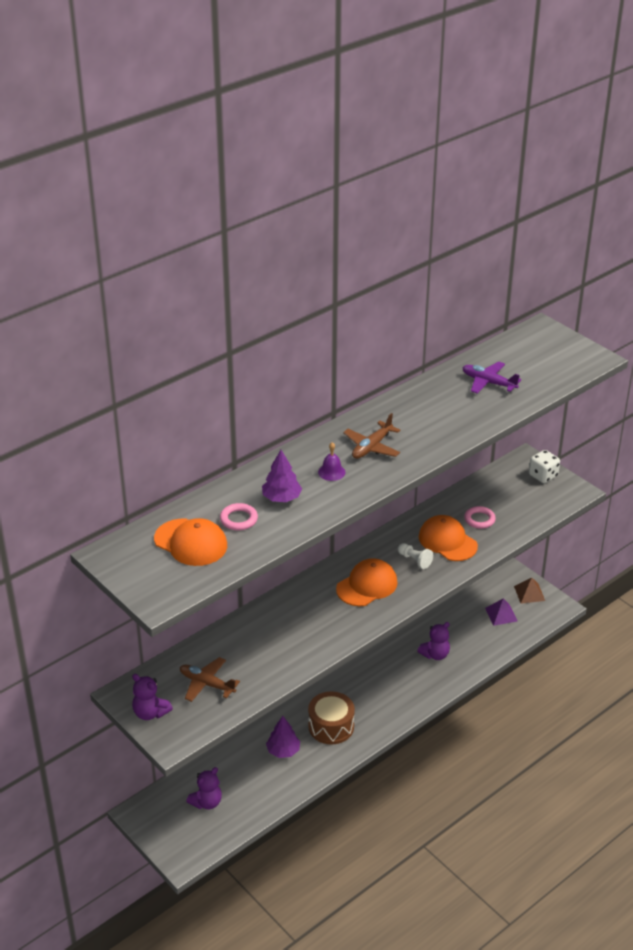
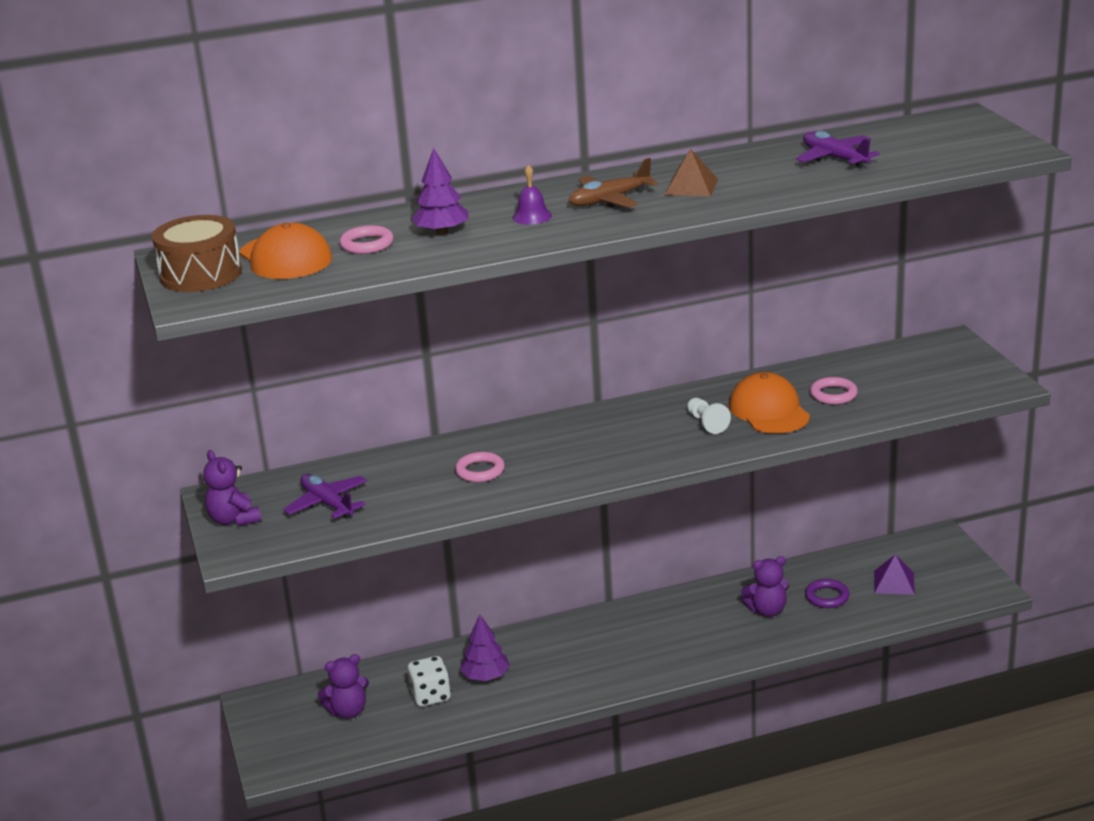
camera: 25 degrees right, 10 degrees down
(206, 684) = (327, 503): brown plane -> purple plane
(292, 632) = (480, 471): none -> pink ring
(331, 726) = (568, 663): brown drum -> brown drum (201, 274)
(367, 585) = (619, 439): orange cap -> none
(466, 635) = (827, 597): none -> purple ring
(529, 593) = (952, 565): brown pyramid -> brown pyramid (691, 186)
(543, 476) = (964, 362): white dice -> white dice (431, 696)

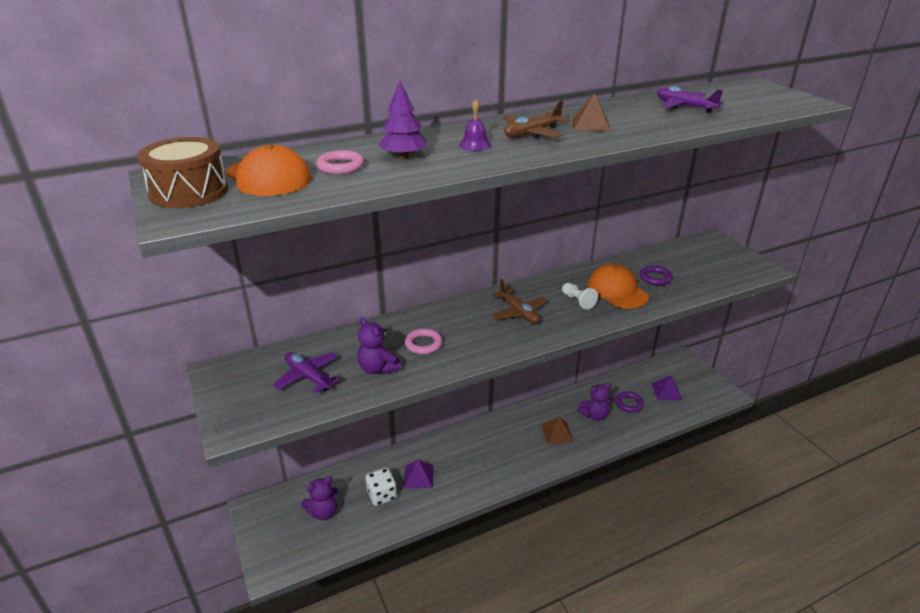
camera: 10 degrees left, 5 degrees up
(234, 520) = (231, 394): purple teddy bear -> purple teddy bear (378, 368)
(485, 676) = (418, 476): purple tree -> purple pyramid
(618, 436) = (518, 312): none -> brown plane
(702, 631) = (557, 433): none -> brown pyramid
(833, 394) = (655, 278): pink ring -> purple ring

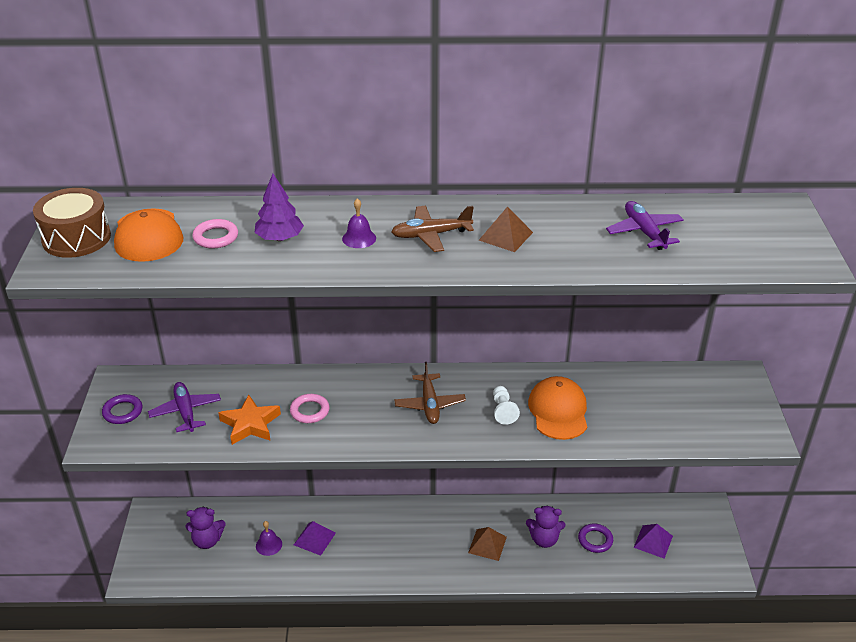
camera: 25 degrees right, 5 degrees up
(378, 368) = (250, 424): purple teddy bear -> orange star
(382, 495) = (269, 545): white dice -> purple bell
(655, 278) = (618, 408): purple ring -> purple ring (123, 412)

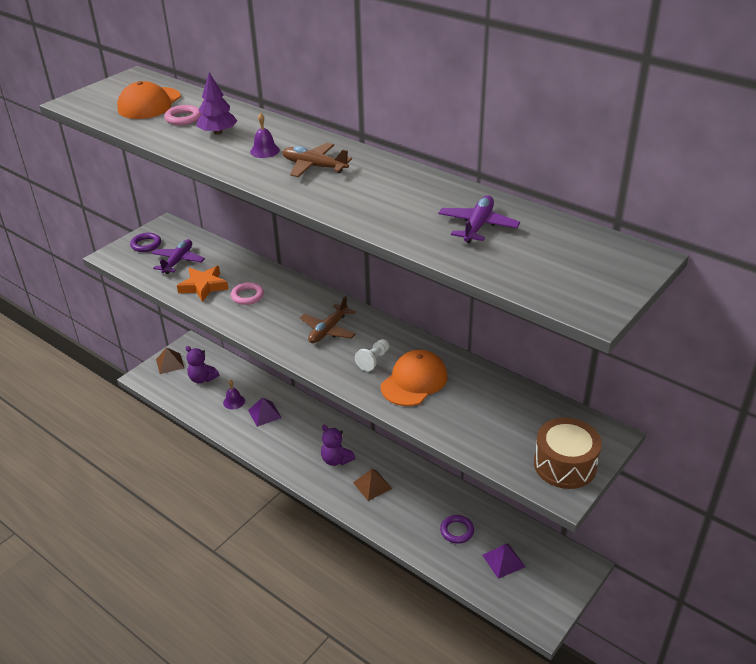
camera: 40 degrees right, 0 degrees up
(76, 238) = (112, 91): brown drum -> brown drum (565, 465)
(505, 236) = (365, 187): brown pyramid -> brown pyramid (170, 363)
(544, 539) = (418, 507): purple teddy bear -> purple teddy bear (336, 460)

